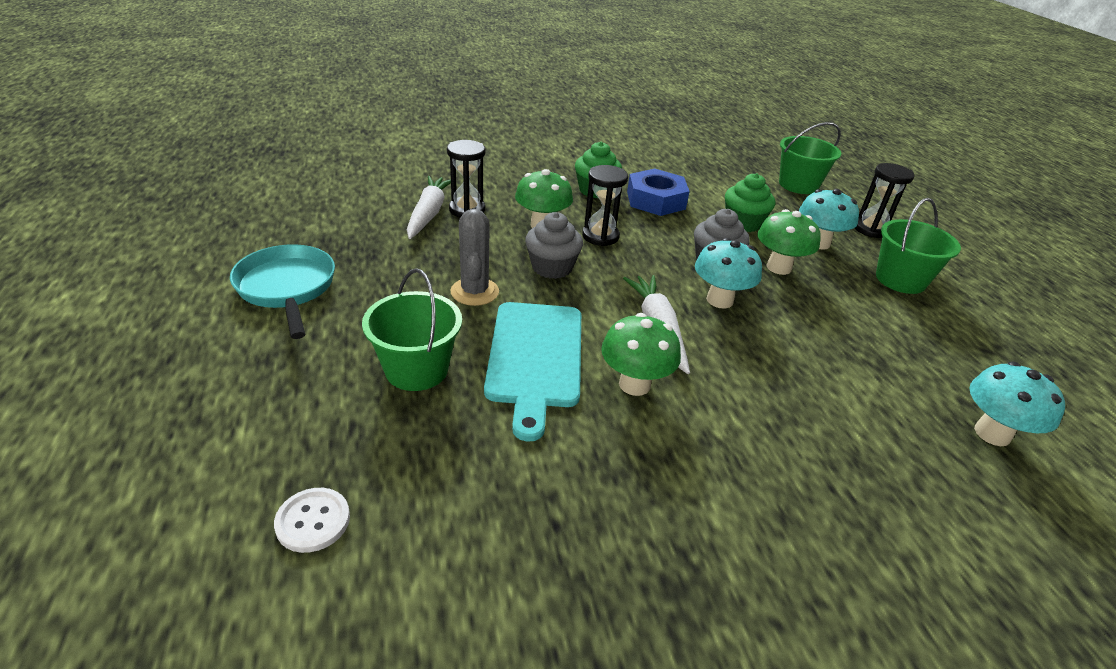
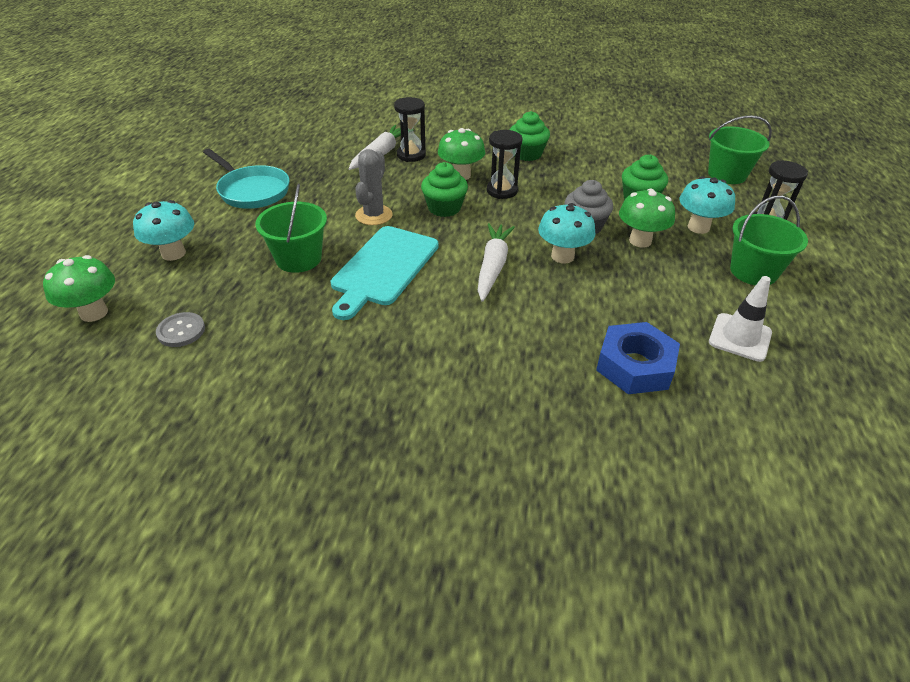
camera: 25 degrees right, 5 degrees up
(287, 288) = (252, 191): turquoise pan -> turquoise pan turned 135 degrees clockwise
(313, 521) = (181, 331): white button -> grey button
(552, 267) = (444, 208): grey cupcake -> green cupcake
(634, 384) = (442, 301): green mushroom -> green mushroom (94, 313)
(656, 200) = (574, 169): blue nut -> blue nut (635, 366)
(946, 352) = (740, 337): none -> white traffic cone
(992, 433) = (719, 406): turquoise mushroom -> turquoise mushroom (173, 253)

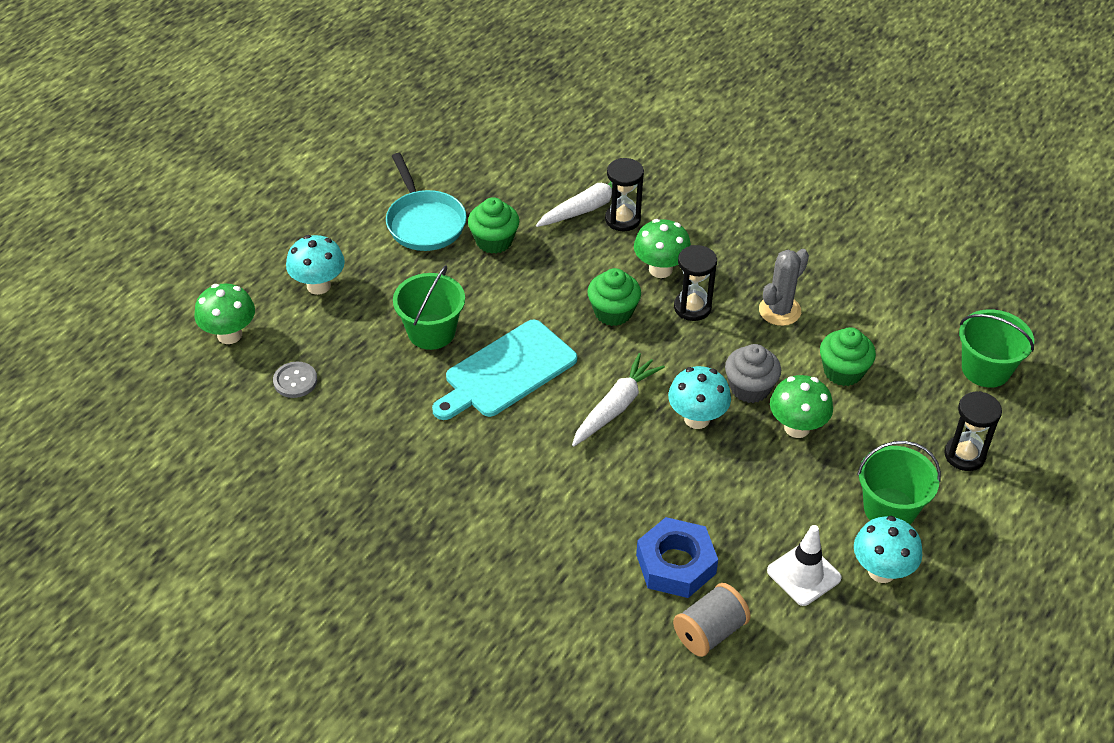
camera: 25 degrees right, 5 degrees up
(374, 215) = (533, 298): grey cactus -> grey cactus (779, 310)
(527, 154) = (761, 259): green cupcake -> green cupcake (494, 241)
(698, 227) = (879, 432): turquoise mushroom -> turquoise mushroom (881, 571)
(711, 411) = (709, 632): none -> grey spool

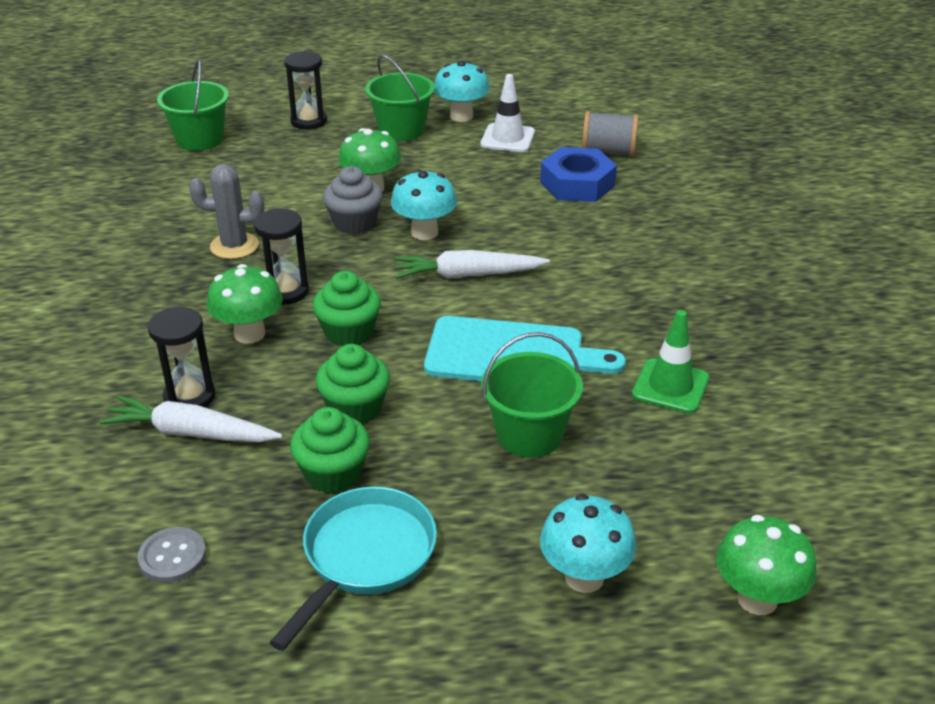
camera: 130 degrees left, 10 degrees down
(295, 381) = (728, 489): grey button -> grey button (172, 556)
(393, 423) = (670, 386): none -> green traffic cone
(843, 371) = (278, 191): green cupcake -> green cupcake (355, 408)

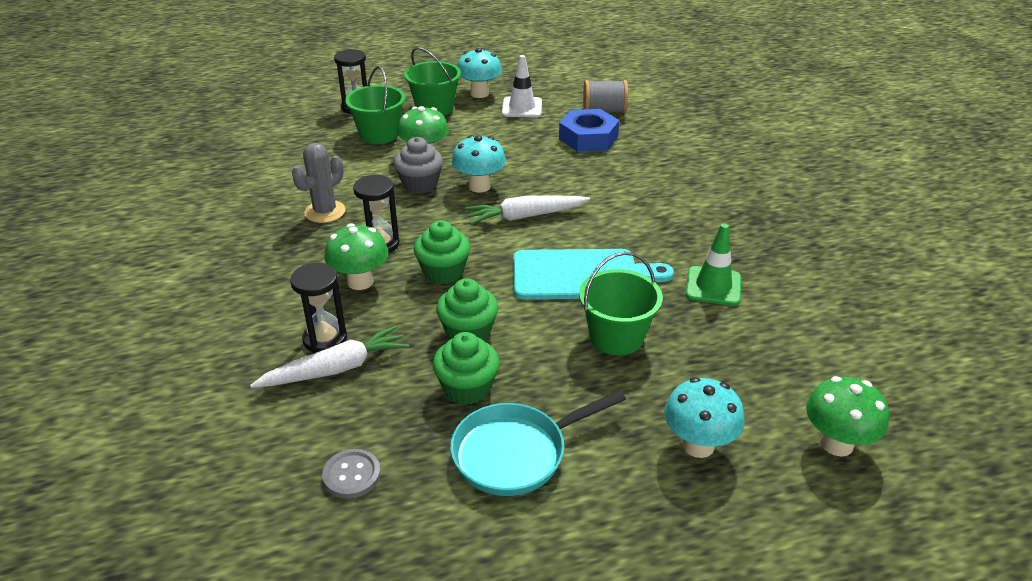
camera: 10 degrees left, 0 degrees up
(191, 433) = (336, 369): white carrot -> white carrot turned 150 degrees clockwise
(200, 139) = (268, 129): green bucket -> green bucket (379, 134)
(234, 246) = (325, 212): grey cactus -> grey cactus turned 45 degrees counterclockwise
(365, 557) = (516, 453): turquoise pan -> turquoise pan turned 135 degrees counterclockwise

